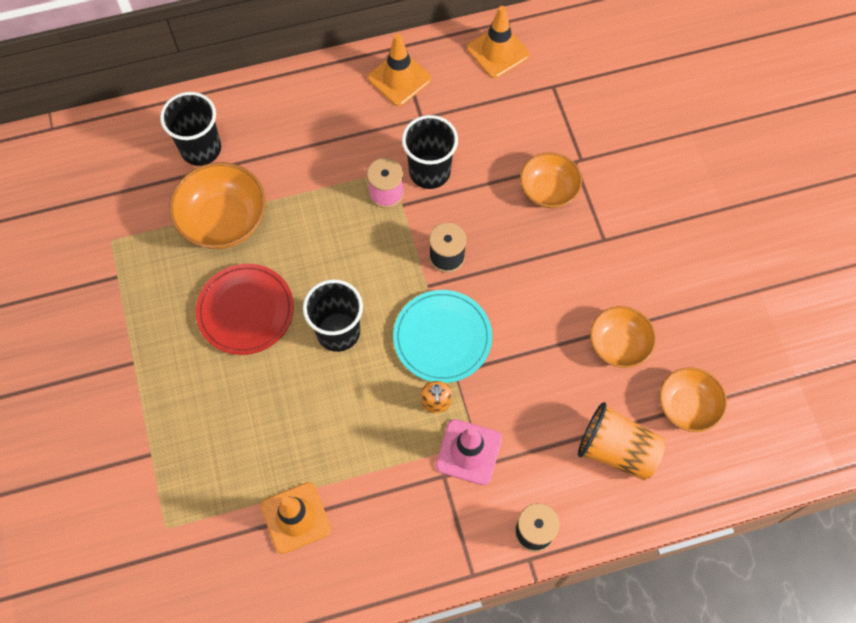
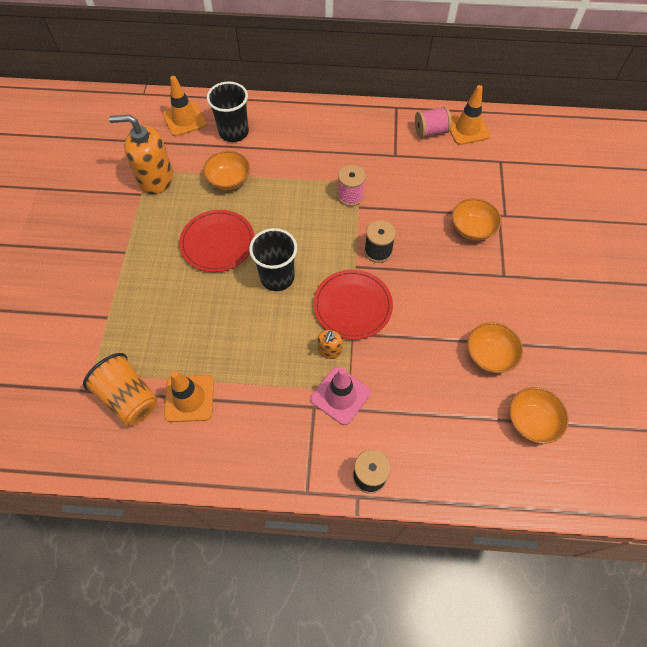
camera: 20 degrees right, 5 degrees down
(126, 248) = (156, 178): none -> orange soap dispenser
(223, 220) = (229, 180): orange bowl -> orange bowl, size x0.66
(399, 78) = (389, 126): orange traffic cone -> orange traffic cone (184, 119)
(429, 172) = (387, 191): black cup -> none
(442, 337) = (352, 306): turquoise plate -> red plate
(454, 70) = (430, 131): none -> pink spool
(616, 450) = (460, 435): orange cup -> orange cup (129, 398)

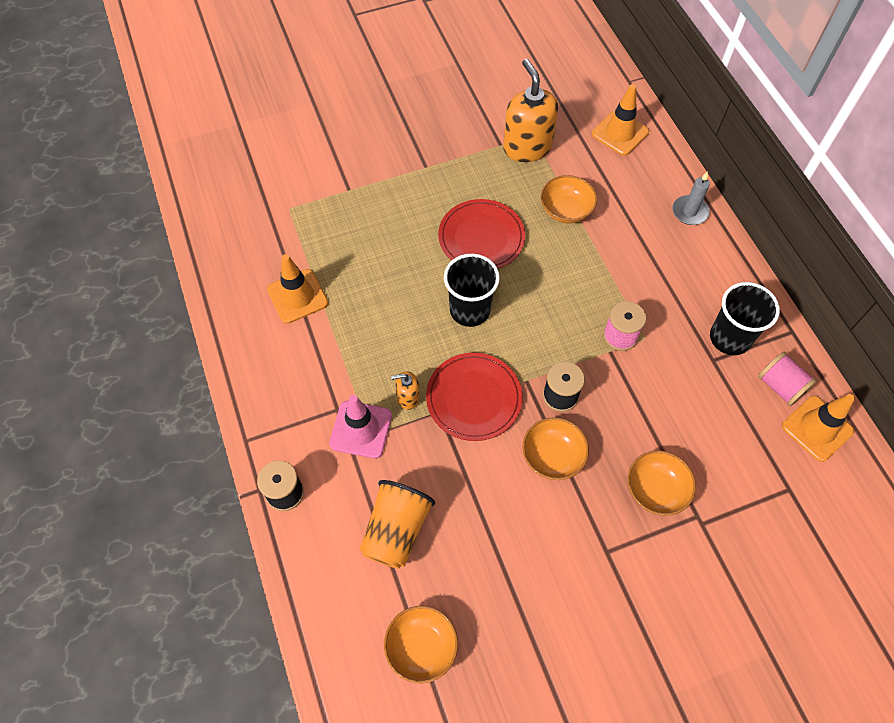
camera: 65 degrees right, 0 degrees up
(129, 398) = (277, 248): orange cup -> orange cup (396, 531)
(233, 132) = (633, 184): black cup -> black cup (729, 338)
(276, 113) = (689, 212): none -> grey candle
(489, 355) = (485, 570): orange bowl -> orange bowl (552, 456)

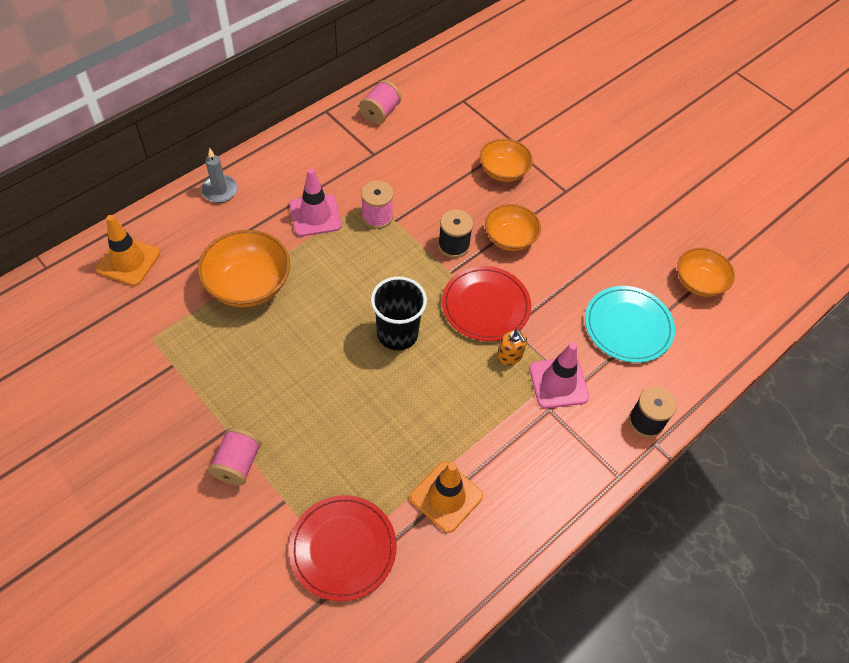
camera: 115 degrees left, 5 degrees down
(393, 168) = (237, 464): none -> pink spool
(396, 531) = (628, 326): orange cup -> turquoise plate
(481, 237) = (307, 348): red plate -> red plate (343, 548)
(527, 147) = (170, 339): orange soap dispenser -> none
(566, 210) = (248, 285): orange bowl -> orange bowl, size x1.52
(636, 282) = (315, 215): none -> pink traffic cone
(729, 338) = (348, 146): black cup -> none
(817, 428) = (407, 90): orange traffic cone -> none

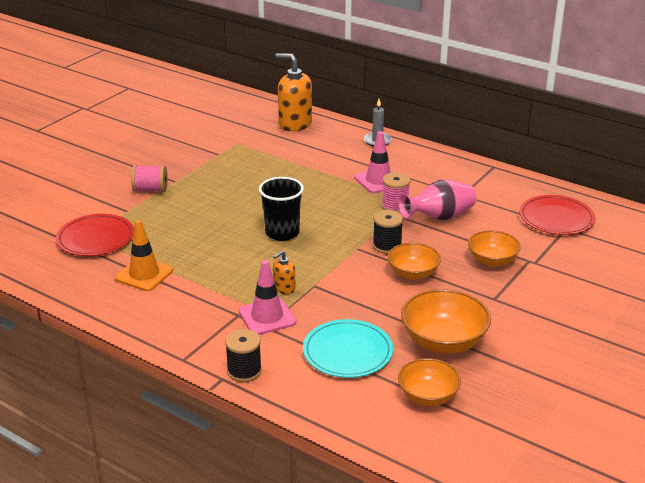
camera: 80 degrees right, 25 degrees down
(128, 261) = (295, 124): orange traffic cone -> orange soap dispenser
(248, 285) = (297, 167): orange bowl -> orange bowl (443, 341)
(380, 113) = (512, 190): pink spool -> none
(412, 186) = (439, 217): none -> pink vase
(485, 305) = (331, 270): red plate -> red plate (556, 218)

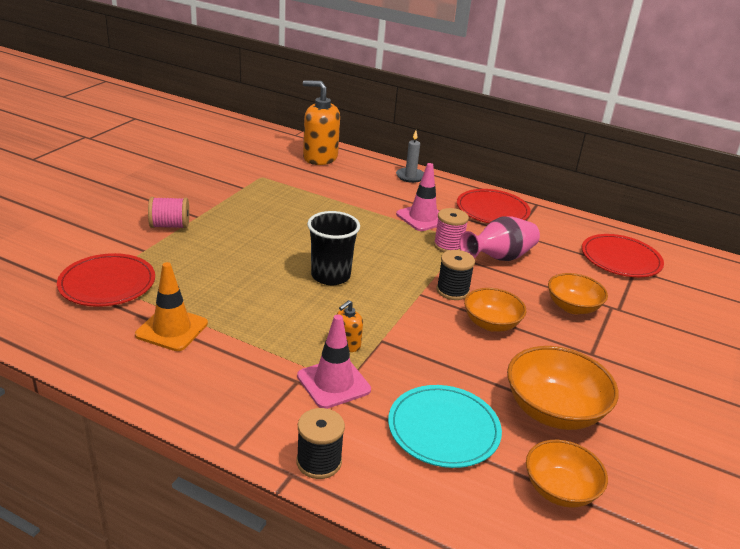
camera: 10 degrees left, 0 degrees up
(447, 173) = (492, 210): none -> red plate

